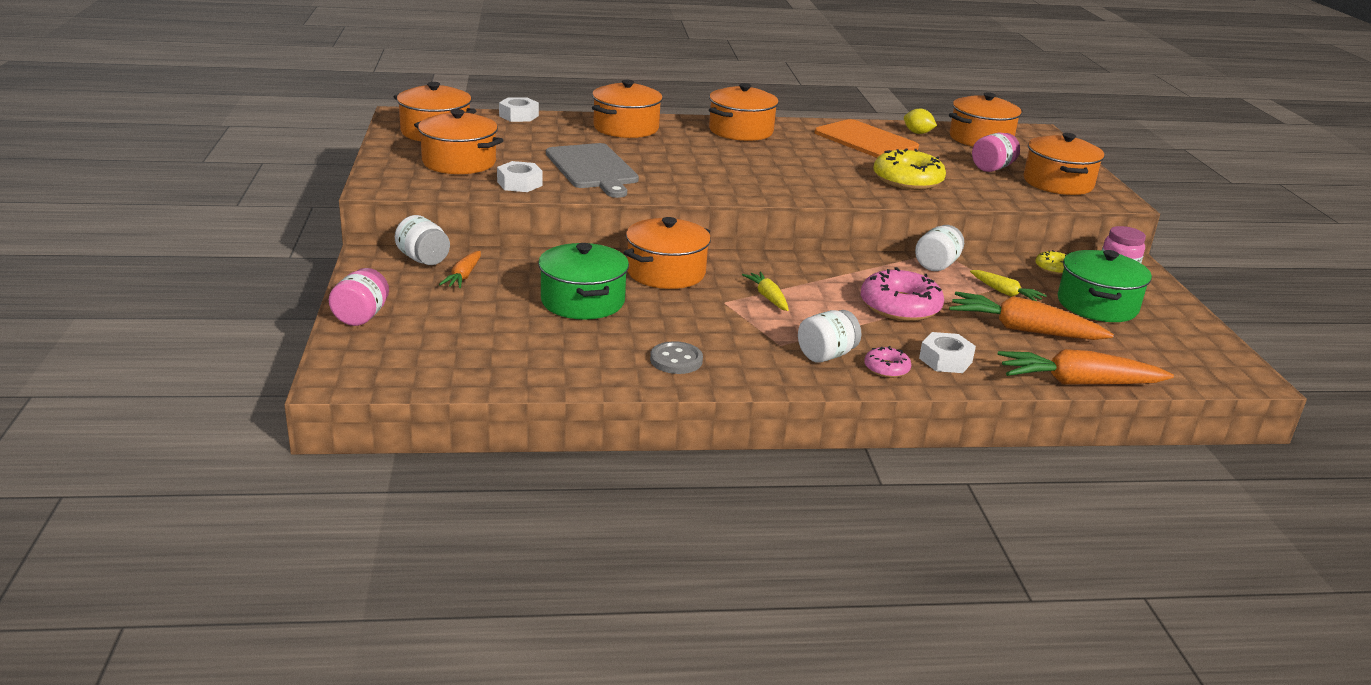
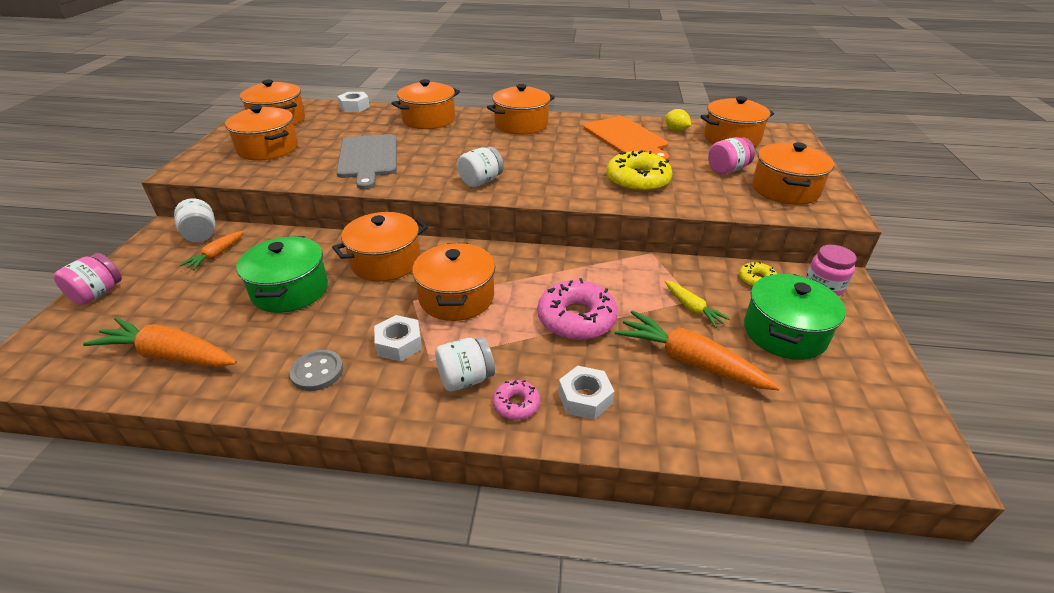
camera: 15 degrees right, 10 degrees up
(519, 184) = (295, 171): white nut -> white nut (399, 344)
(768, 297) = (456, 297): yellow carrot -> orange pot
(936, 265) = (640, 268): white jar -> white jar (481, 181)
(1078, 383) = (719, 449): orange carrot -> orange carrot (170, 355)

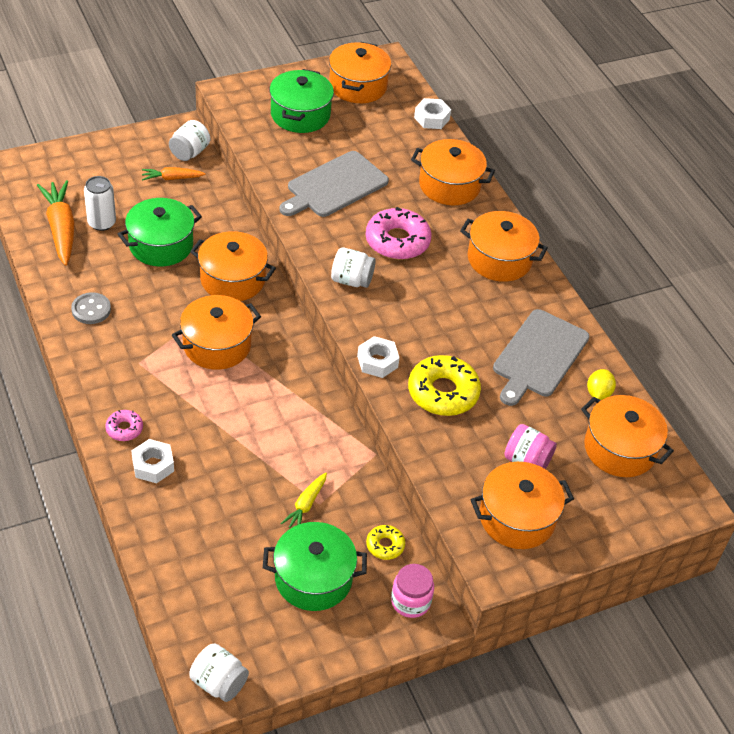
camera: 55 degrees right, 10 degrees up
(97, 294) = (91, 150): pink jar -> none
(206, 320) = (102, 223): none -> white can
(268, 149) = (300, 115): orange pot -> green pot
(399, 344) = (144, 337): white nut -> white nut (377, 361)
(465, 379) = (132, 391): white jar -> white jar (219, 683)
(576, 319) = (240, 430): pink donut -> pink donut (397, 241)
(626, 138) = (539, 356): orange cutting board -> grey cutting board
(689, 361) = (232, 519): orange carrot -> none

